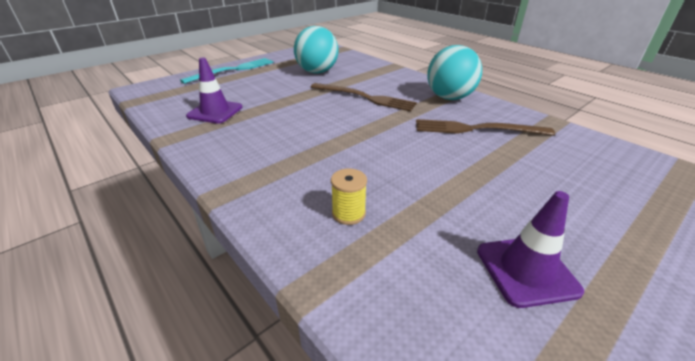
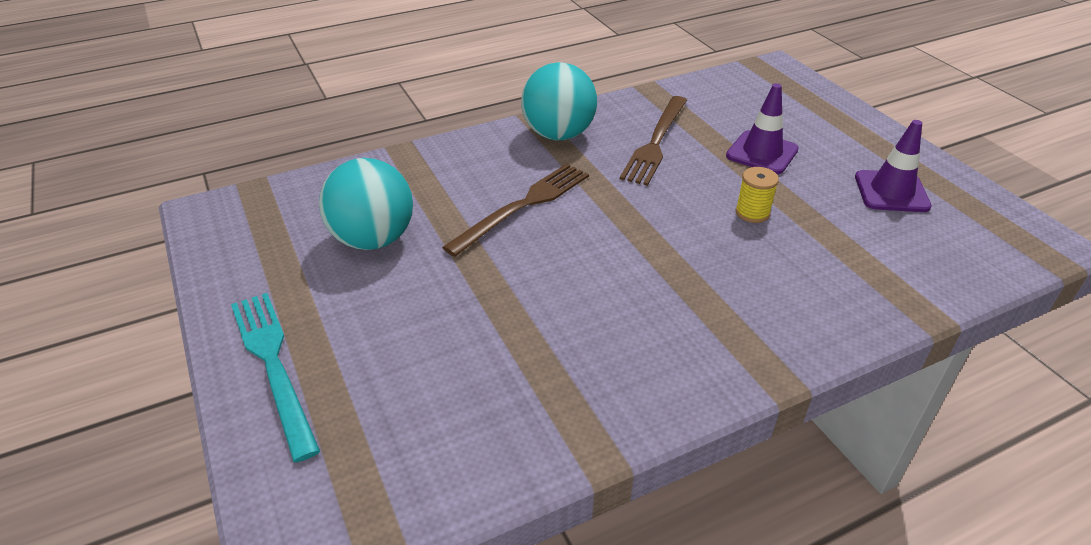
camera: 75 degrees left, 5 degrees up
(215, 112) = (506, 392): purple traffic cone -> purple traffic cone (762, 153)
(348, 213) = (819, 273): yellow spool -> yellow spool (752, 213)

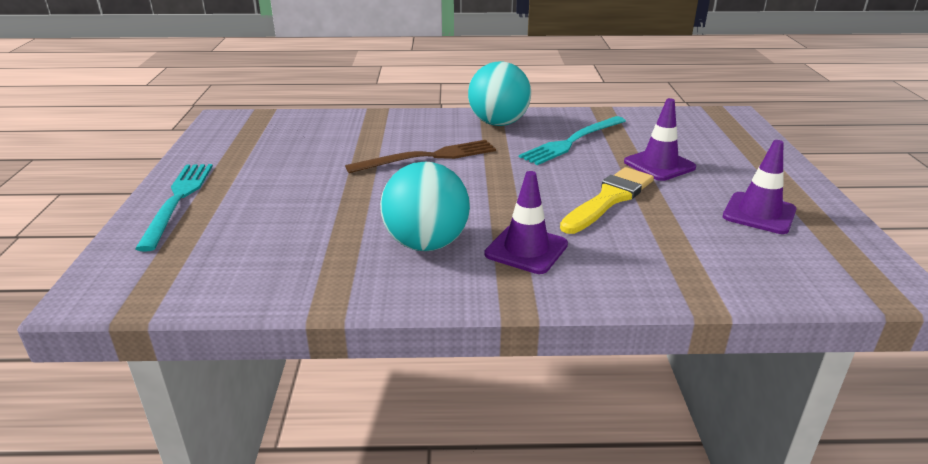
camera: 25 degrees right, 10 degrees down
(373, 239) = (306, 153): turquoise ball -> turquoise ball (426, 244)
(656, 142) = (572, 141): brown fork -> turquoise fork
(729, 305) = (526, 249): none -> purple traffic cone
(752, 213) = (609, 199): yellow spool -> yellow brush

